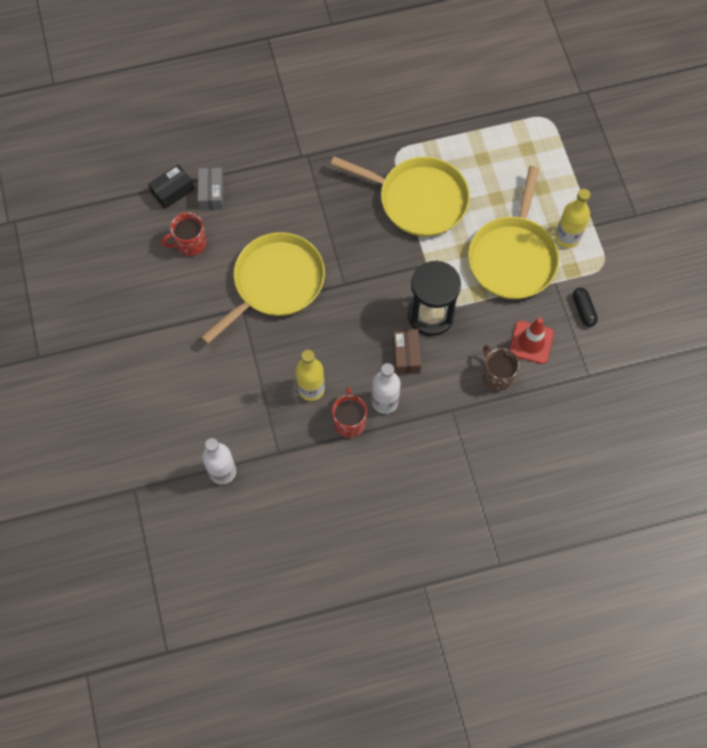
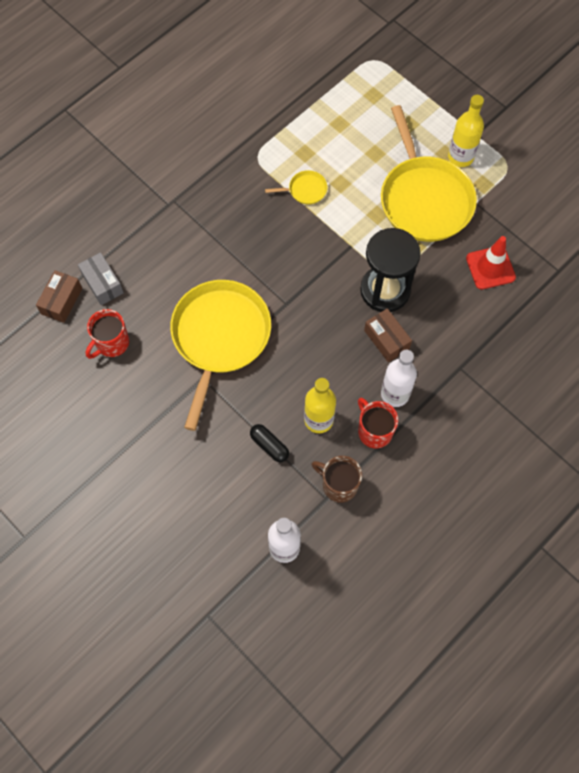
camera: 30 degrees left, 0 degrees up
(172, 191) = (61, 301): black box -> brown box
(418, 199) = (305, 190): yellow pan -> yellow pan, size x0.41
(497, 376) = (480, 314): brown mug -> brown mug (339, 484)
(583, 310) = (516, 214): black capsule -> black capsule (269, 445)

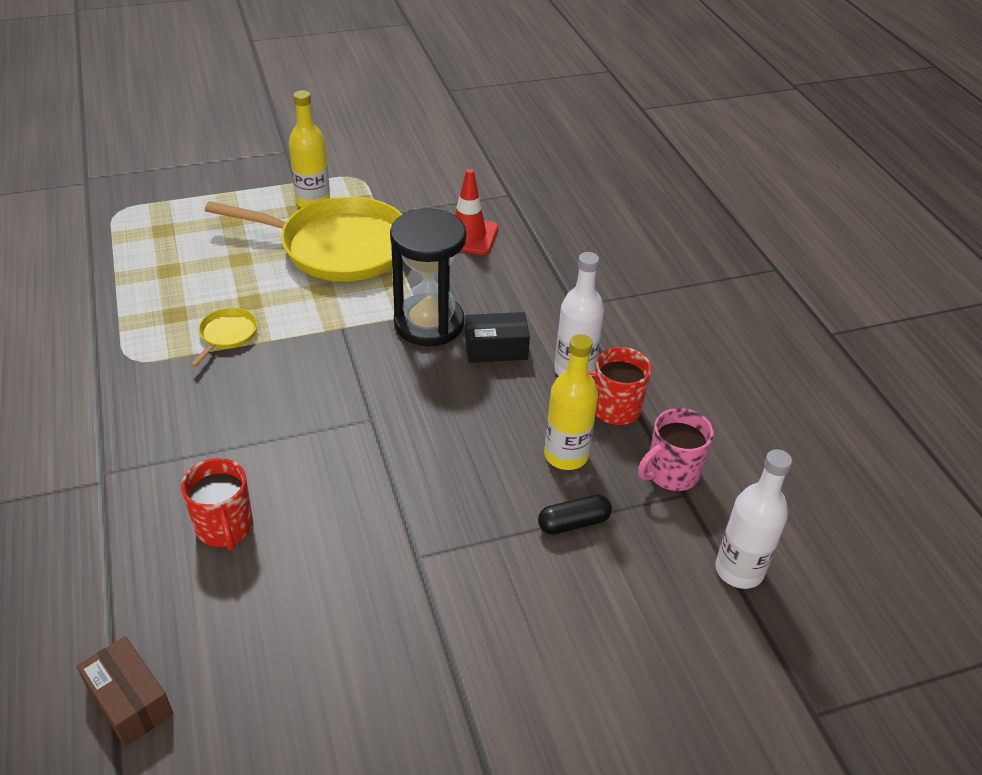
camera: 65 degrees left, 25 degrees down
(102, 283) = (152, 624): grey box -> none
(111, 343) = (269, 656): red mug -> red mug (225, 527)
(220, 337) = (367, 510): yellow pan -> none
(339, 484) = (671, 473): brown mug -> pink mug
(386, 339) = (496, 349): brown box -> black box

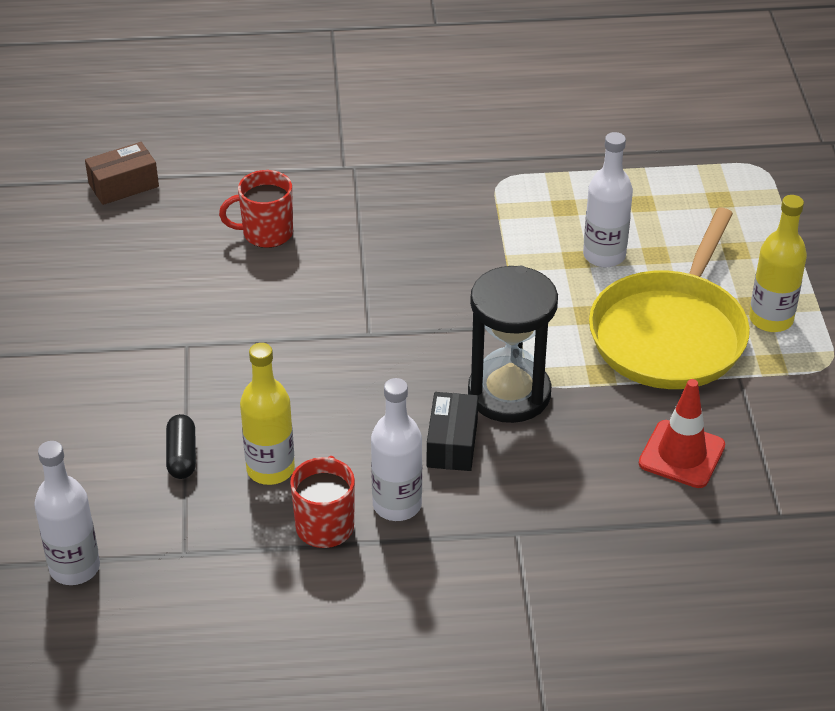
camera: 105 degrees right, 0 degrees up
(227, 335) = (523, 241): yellow pan -> none
(244, 286) = (604, 255): none -> white bottle
(671, 473) = (215, 550): pink mug -> none

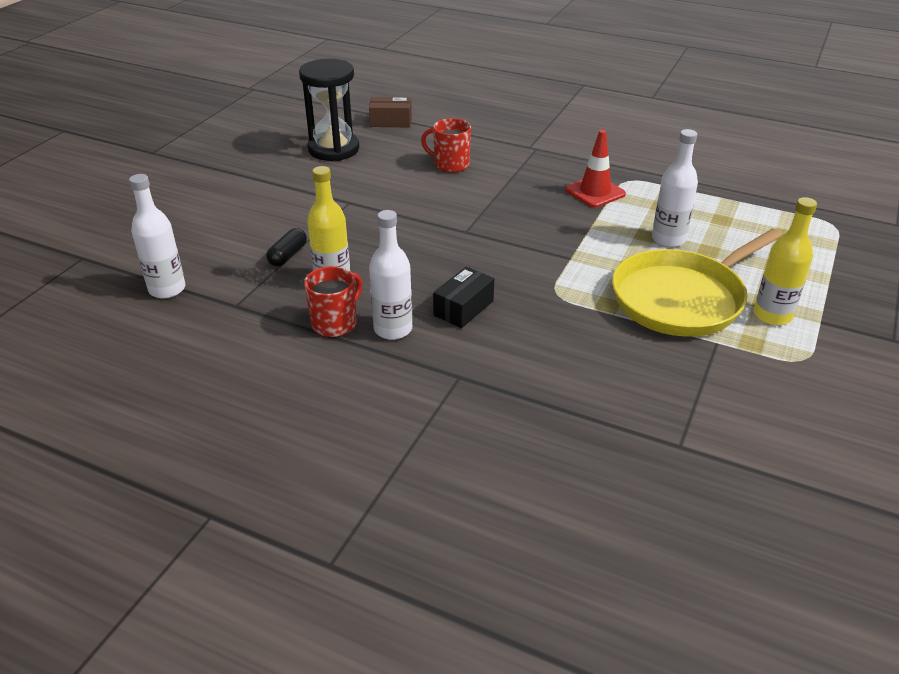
camera: 30 degrees right, 5 degrees down
(509, 393) = (530, 294): black hourglass -> black hourglass (333, 149)
(681, 454) = (629, 375): red traffic cone -> red traffic cone (595, 192)

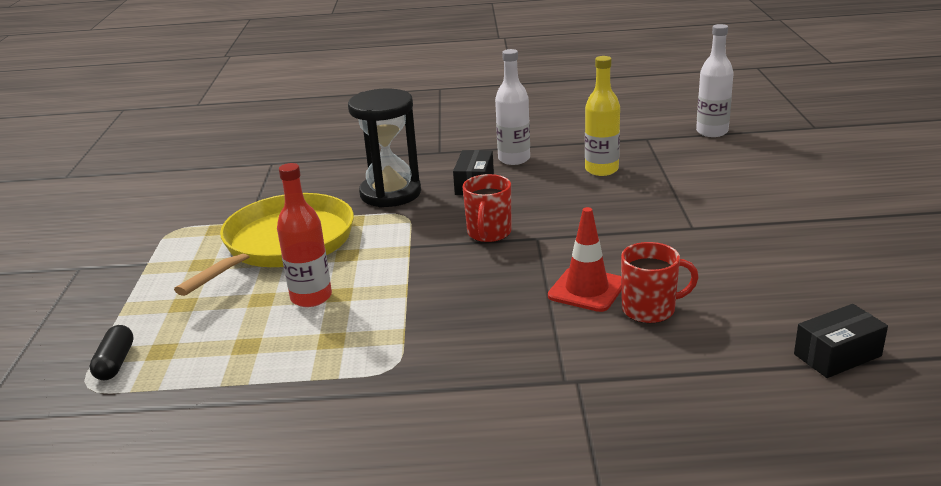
camera: 155 degrees right, 10 degrees down
(288, 255) = (666, 173): black capsule -> black capsule (115, 363)
(333, 149) = (823, 280): black hourglass -> black hourglass (390, 193)
(335, 323) = (560, 150): red mug -> red mug (489, 233)
(391, 121) = (837, 355): brown box -> black box
(595, 192) = (428, 332): red traffic cone -> red traffic cone (587, 290)
(668, 239) = (311, 297): white bottle -> red bottle
(772, 315) = (194, 255): yellow bottle -> none

